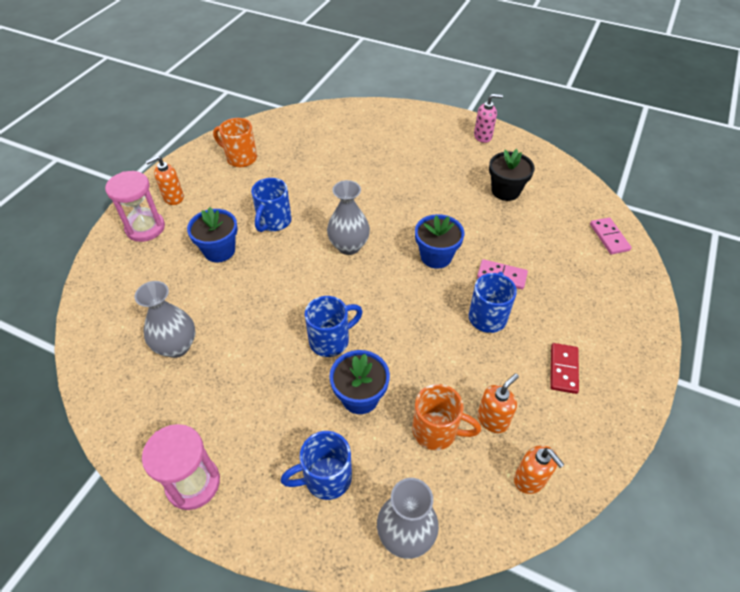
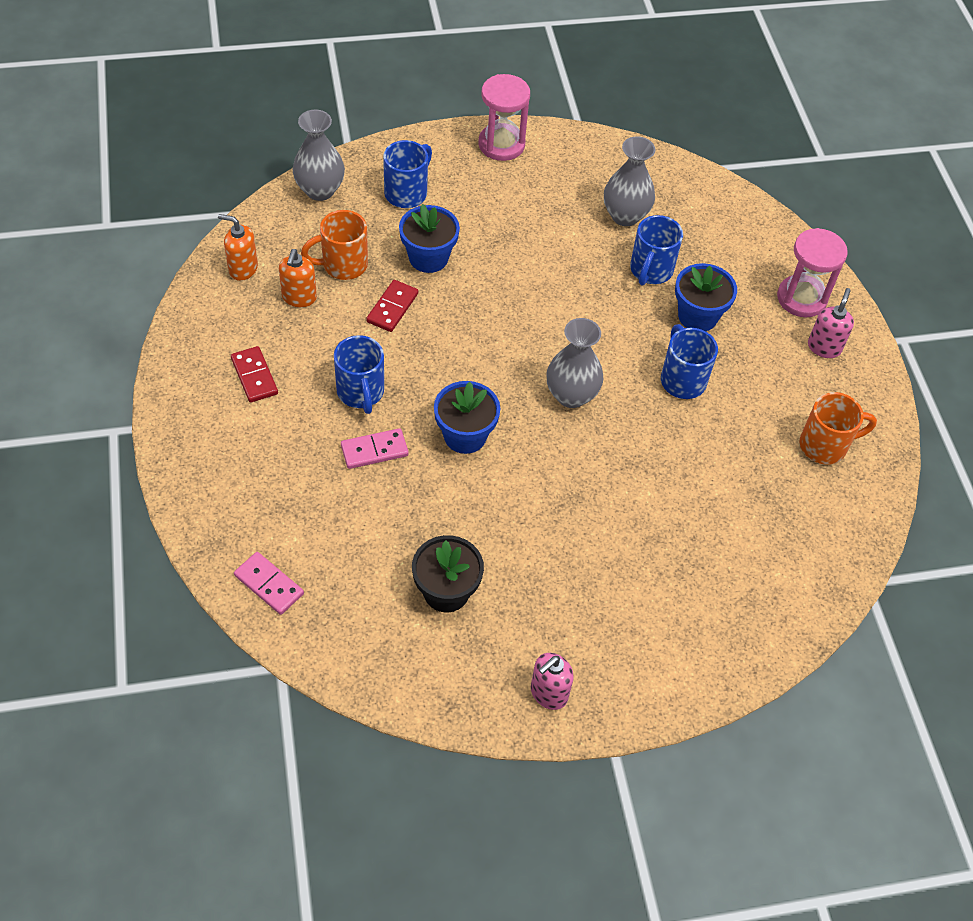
camera: 140 degrees right, 5 degrees up
(173, 198) = (824, 347): orange soap dispenser -> pink soap dispenser
(331, 340) = (496, 289): blue mug -> blue mug (650, 271)
(421, 368) = (392, 308): none -> red domino

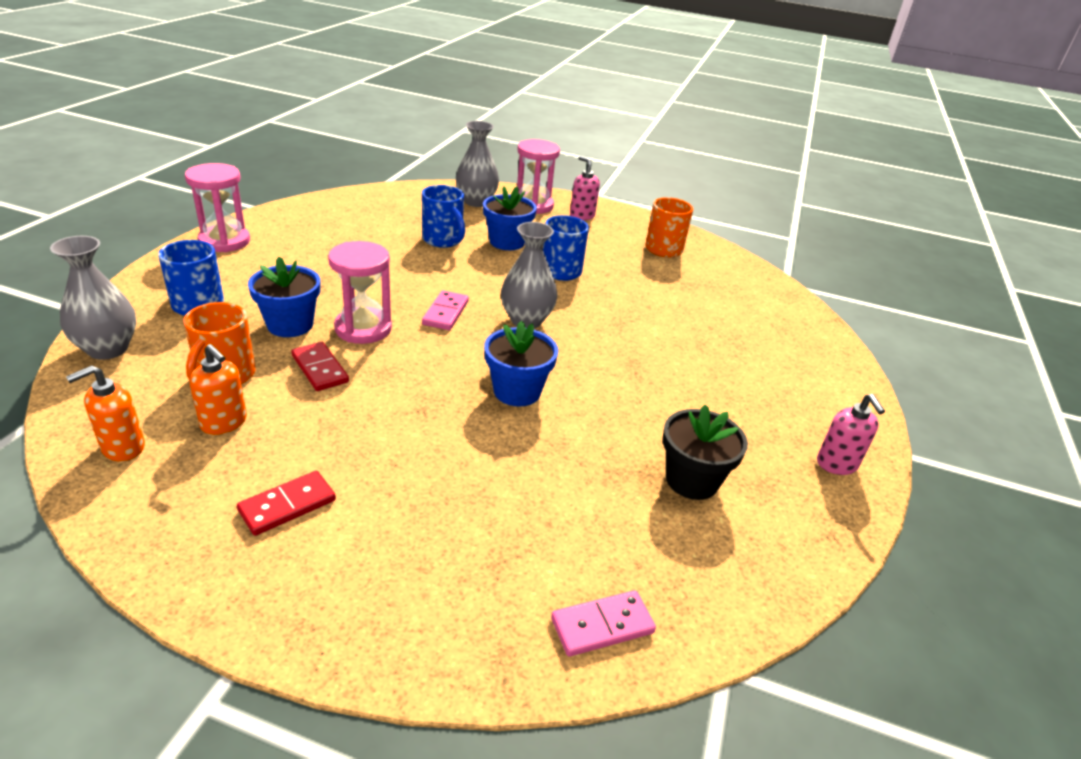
camera: 60 degrees left, 20 degrees down
(254, 376) = (287, 505): red domino -> red domino turned 45 degrees counterclockwise
(361, 392) = (400, 433): blue mug -> none
(374, 450) = (482, 455): pink domino -> pink domino (446, 313)
(462, 300) = (363, 328): none -> pink hourglass
(625, 216) = (378, 227): grey vase -> grey vase (476, 202)

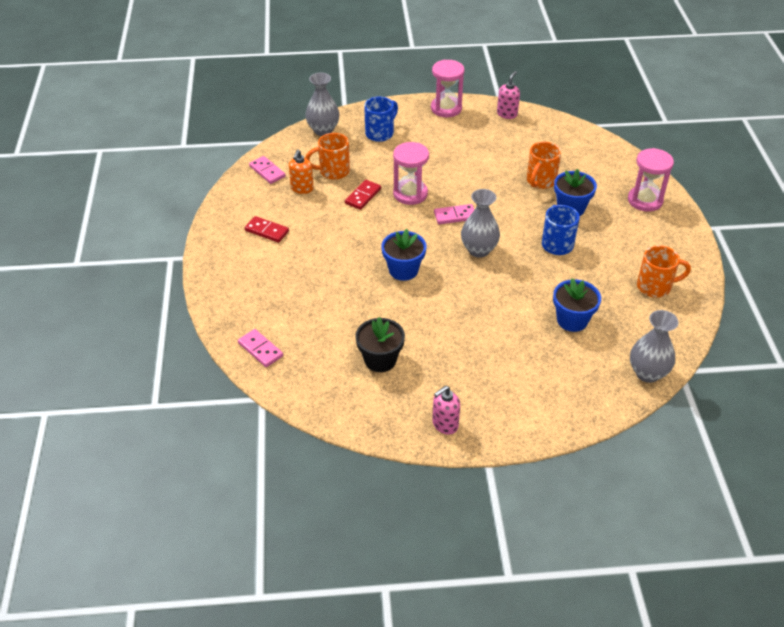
camera: 70 degrees right, 10 degrees up
(122, 447) = (267, 171): orange soap dispenser -> pink domino
(290, 325) = (390, 169): blue flower pot -> blue flower pot (572, 320)
(443, 240) = (540, 181): blue mug -> orange mug
(476, 202) = (615, 173): grey vase -> grey vase (647, 373)
(582, 216) = (659, 229): pink soap dispenser -> pink soap dispenser (507, 114)

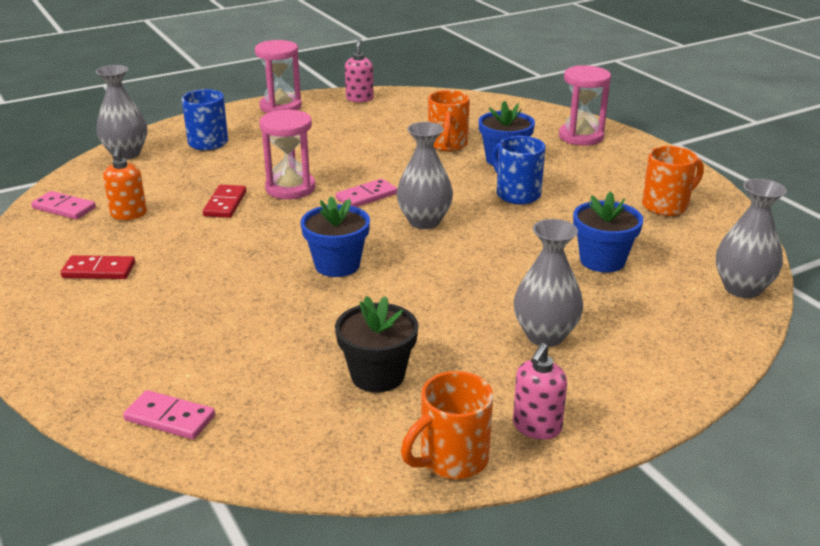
camera: 25 degrees left, 15 degrees down
(333, 171) = (165, 189): orange mug -> orange mug (452, 459)
(493, 365) = (545, 335): none -> grey vase

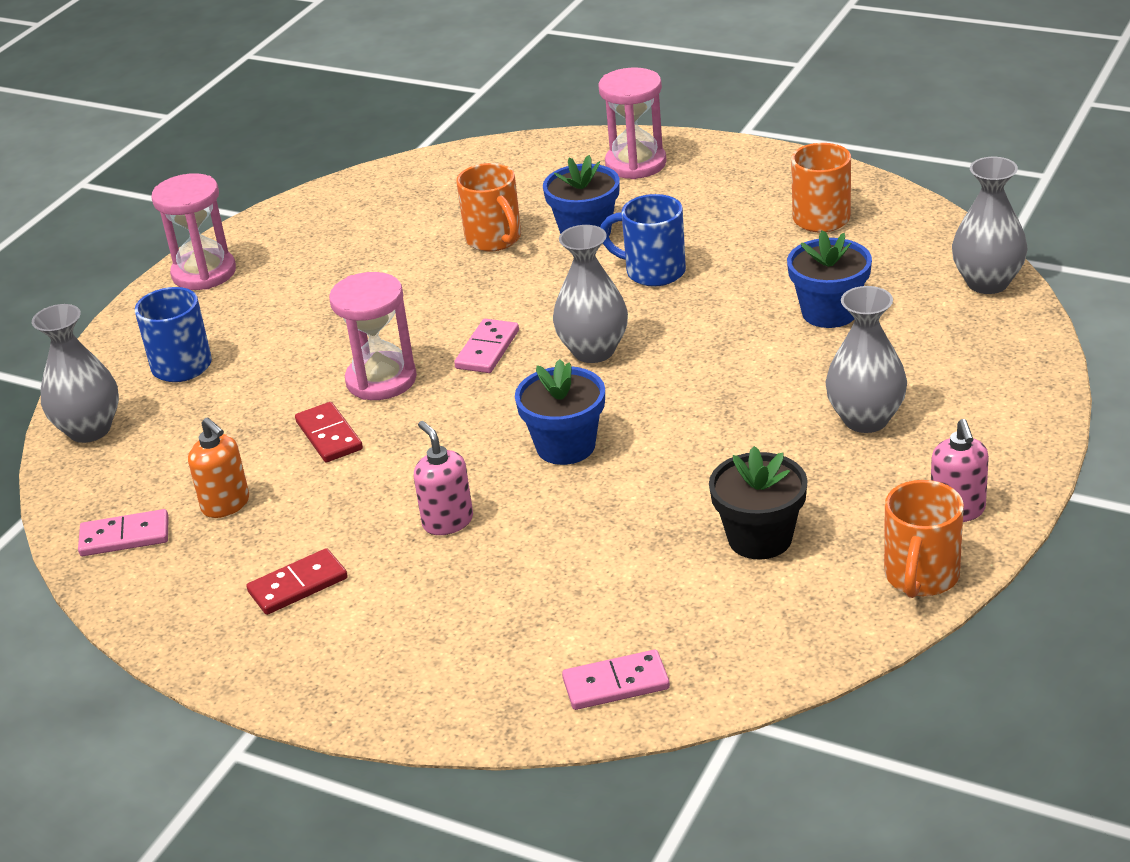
camera: 30 degrees left, 5 degrees up
(359, 98) = (295, 218): pink soap dispenser -> pink soap dispenser (447, 521)

